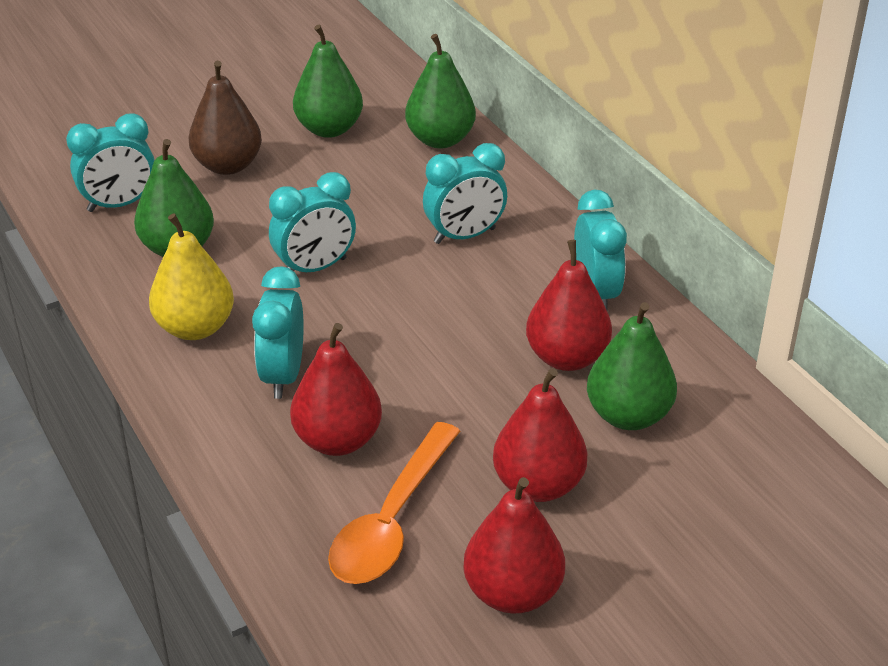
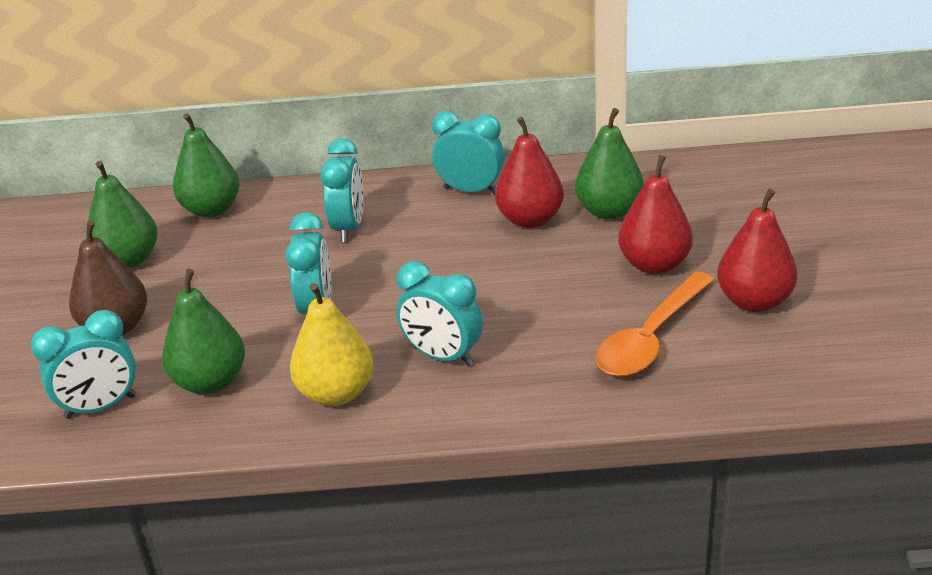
camera: 60 degrees left, 5 degrees down
(119, 204) = (101, 407): turquoise clock -> turquoise clock turned 60 degrees clockwise
(337, 440) = (543, 345): red pear -> none
(392, 521) = (651, 338): orange spoon -> orange spoon turned 75 degrees clockwise

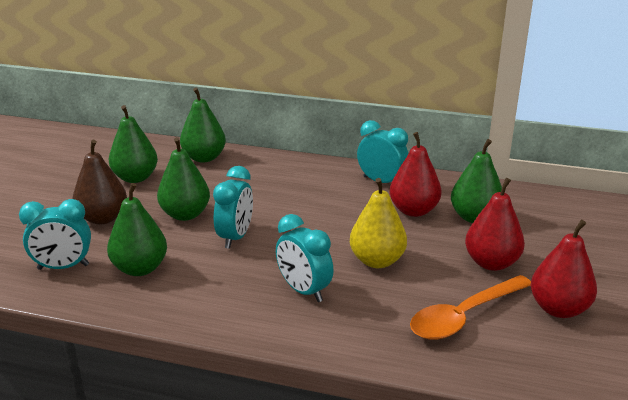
camera: 15 degrees right, 5 degrees down
(230, 295) = (185, 214): none -> green pear
(336, 393) = (217, 298): yellow pear -> yellow pear (377, 261)
(348, 228) = (285, 189): turquoise clock -> none

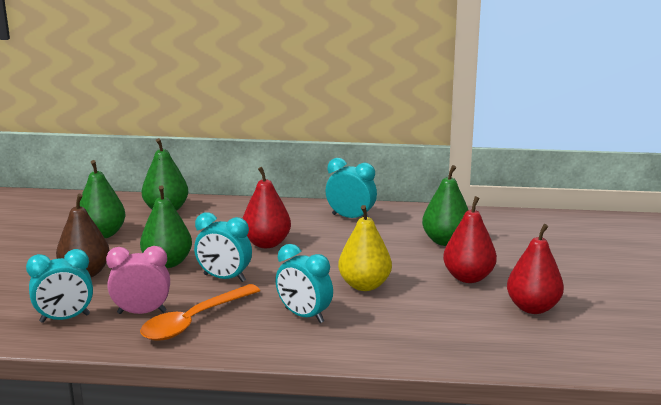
camera: 10 degrees left, 5 degrees down
(140, 268) = (142, 312): green pear -> pink clock
(235, 237) = (224, 278): turquoise clock -> turquoise clock turned 105 degrees clockwise
(413, 210) = (388, 240): red pear -> red pear (266, 243)
(464, 316) = (453, 321): orange spoon -> orange spoon (193, 321)

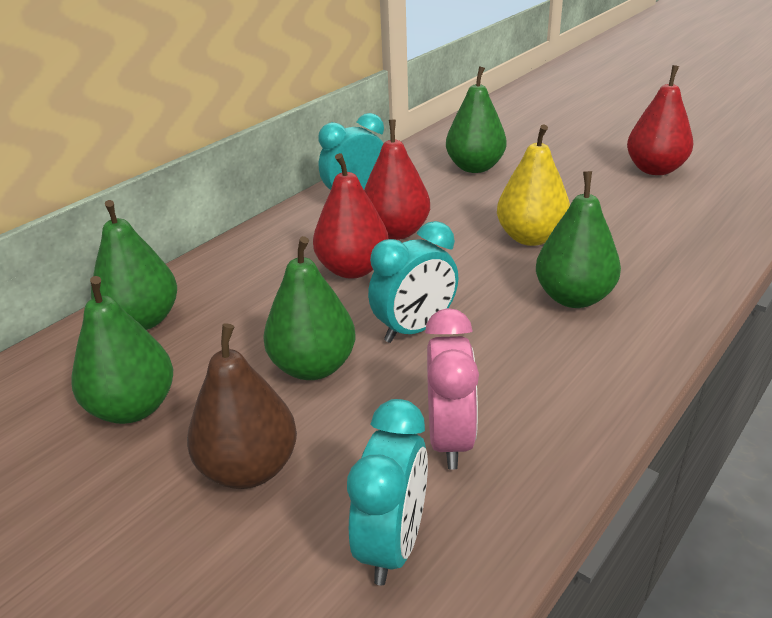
camera: 55 degrees left, 10 degrees up
(142, 312) = (450, 439): pink clock -> pink clock turned 150 degrees clockwise
(193, 321) = (520, 393): orange spoon -> none
(304, 315) = (574, 297): turquoise clock -> green pear
(468, 277) = (566, 179): red pear -> red pear (396, 232)

